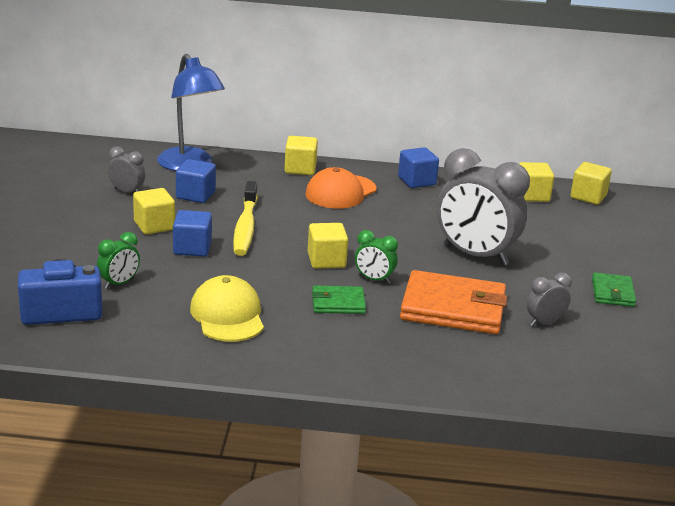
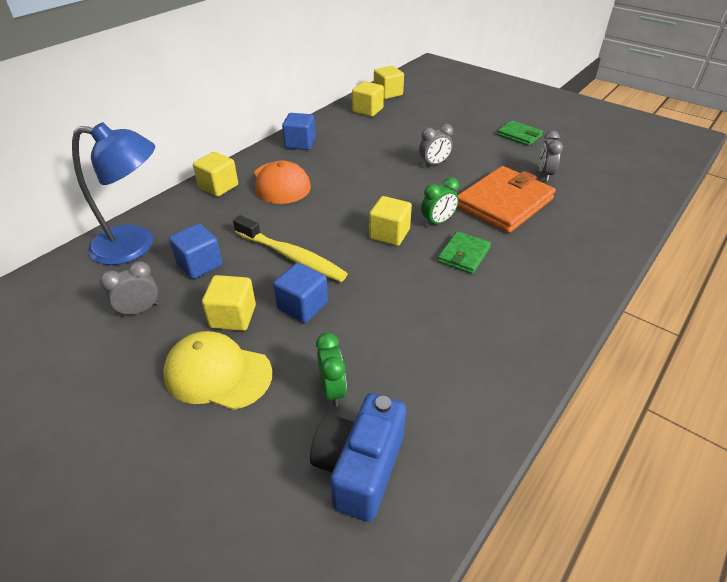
camera: 55 degrees left, 15 degrees up
(228, 315) = (447, 330): yellow cap -> yellow cap (217, 373)
(475, 255) = (434, 164): grey clock -> grey clock, size x0.46

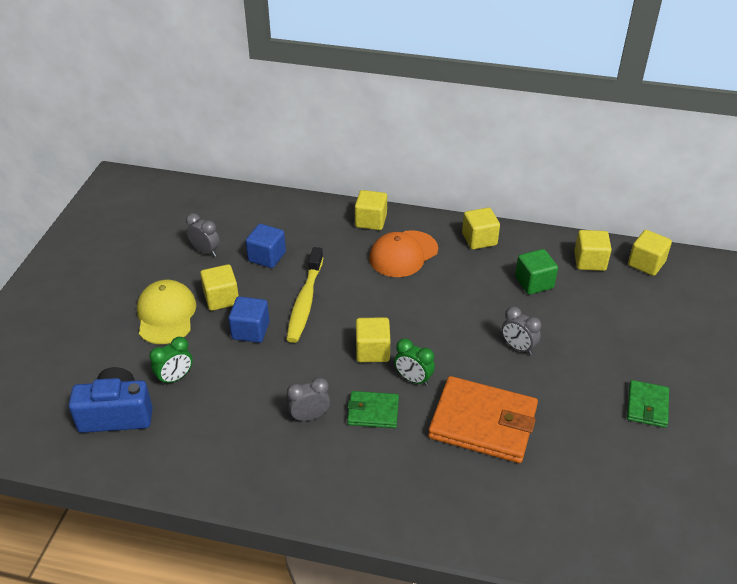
camera: 65 degrees right, 0 degrees up
(136, 245) = (269, 215): blue lamp -> none
(300, 143) = (479, 239): blue cube -> yellow cube
(370, 137) = (534, 282): none -> green cube
(544, 174) = (570, 447): grey clock -> grey clock (309, 416)

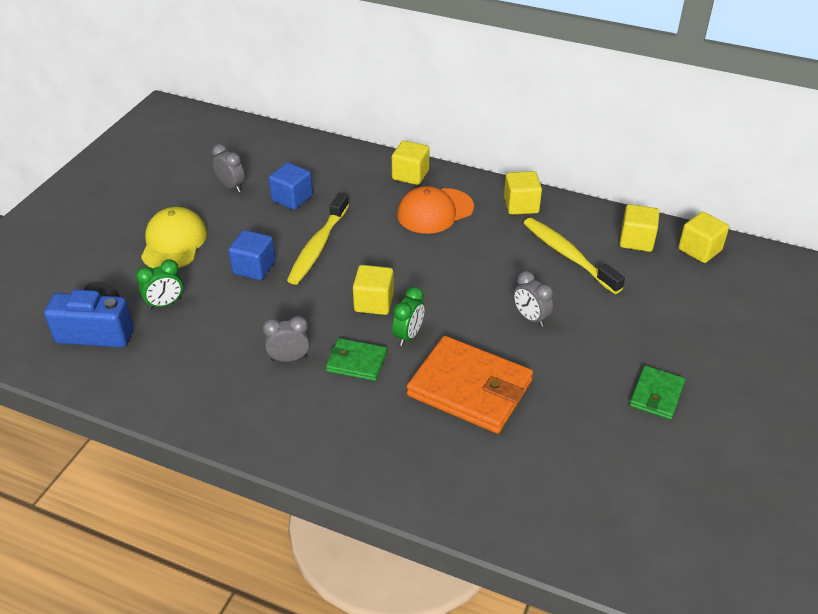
camera: 10 degrees right, 0 degrees up
(221, 298) = (234, 233): yellow cube -> none
(413, 379) = (408, 335): green clock -> green clock turned 105 degrees counterclockwise
(534, 282) = (568, 255): green cube -> yellow toothbrush

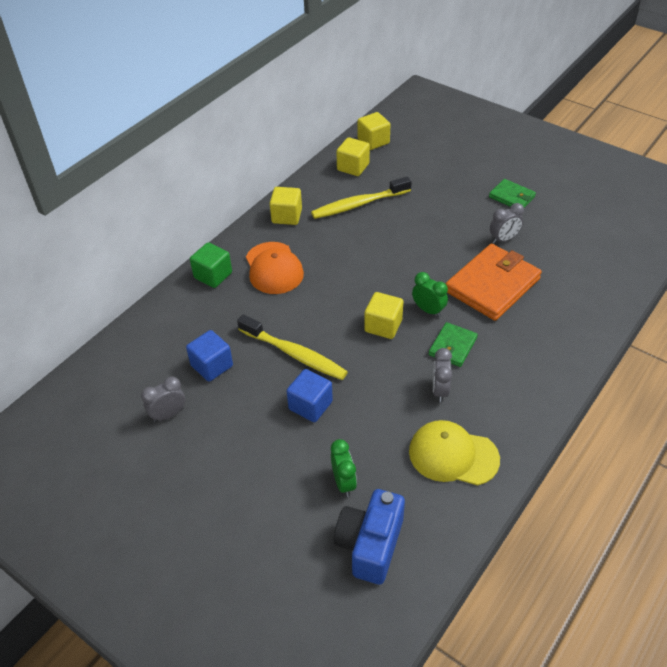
camera: 75 degrees left, 5 degrees up
(174, 242) = (247, 471): yellow cap -> yellow cap (453, 455)
(410, 175) = (213, 275): yellow cube -> green cube
(530, 318) = (424, 239): grey clock -> grey clock (503, 239)

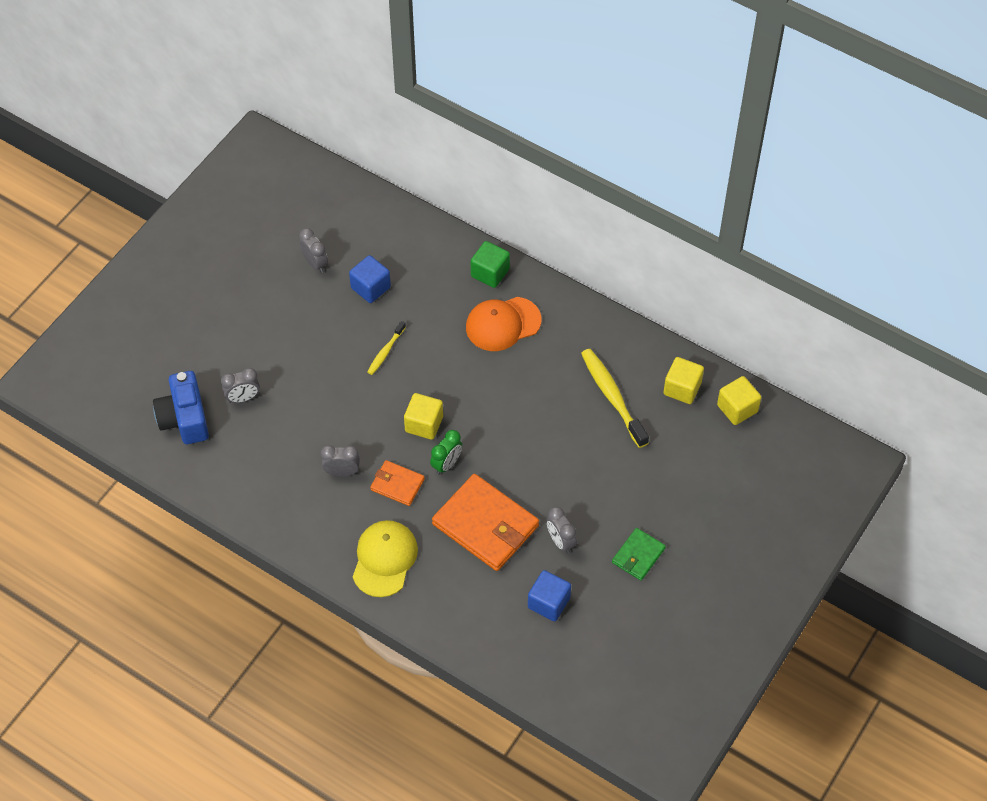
camera: 85 degrees right, 10 degrees up
(287, 216) = (587, 328): yellow cube -> none
(295, 354) = (385, 352): yellow toothbrush -> yellow toothbrush, size x0.54
(310, 405) = (324, 368): blue cube -> blue cube (548, 603)
(343, 482) = (243, 398): green clock -> grey clock
(370, 545) = (184, 419): blue camera -> blue camera turned 120 degrees counterclockwise
(452, 346) = (397, 484): green wallet -> orange wallet
(453, 455) = (269, 480): yellow cap -> yellow cap (384, 559)

